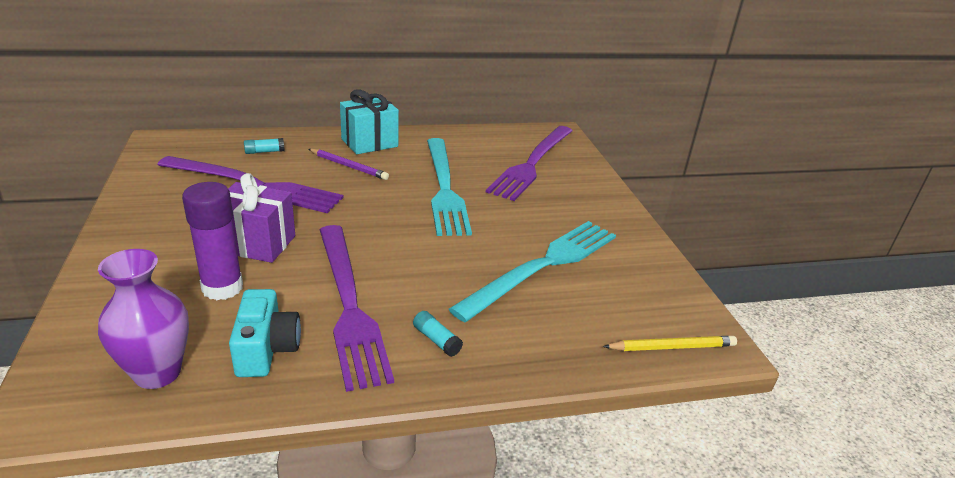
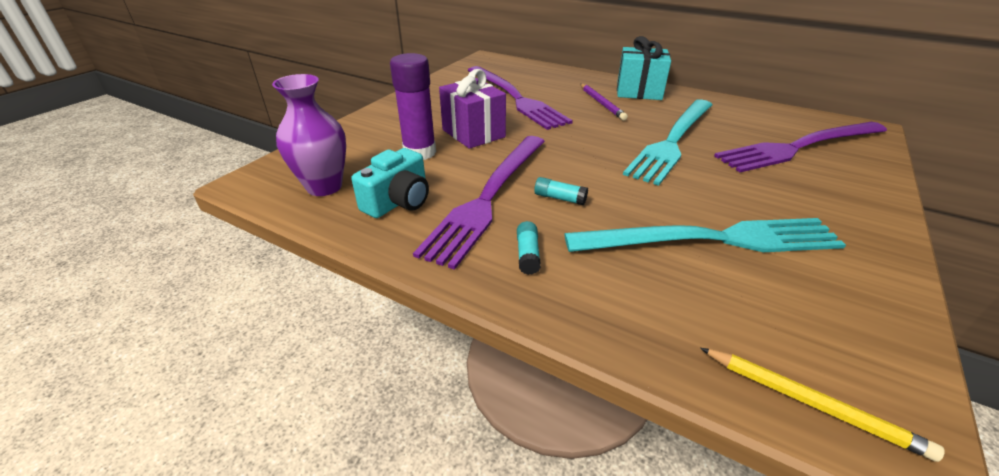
camera: 45 degrees right, 5 degrees up
(264, 152) = (547, 79): turquoise glue stick -> turquoise glue stick (559, 198)

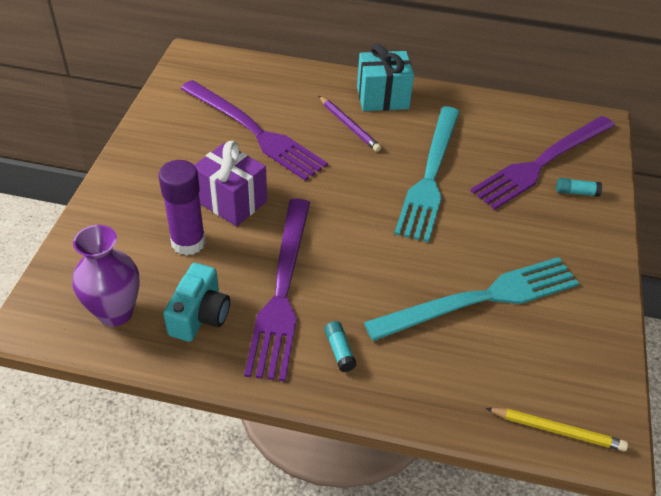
camera: 20 degrees left, 10 degrees up
(559, 198) = (346, 278): turquoise glue stick -> turquoise glue stick (576, 192)

